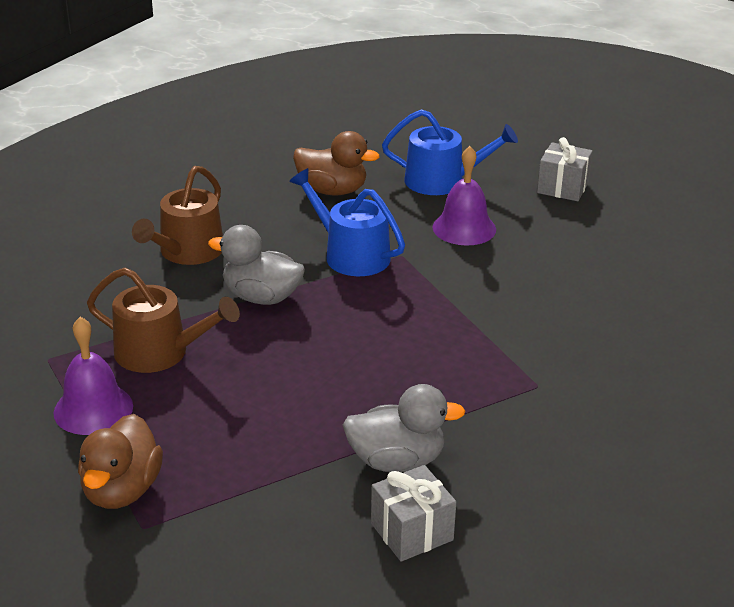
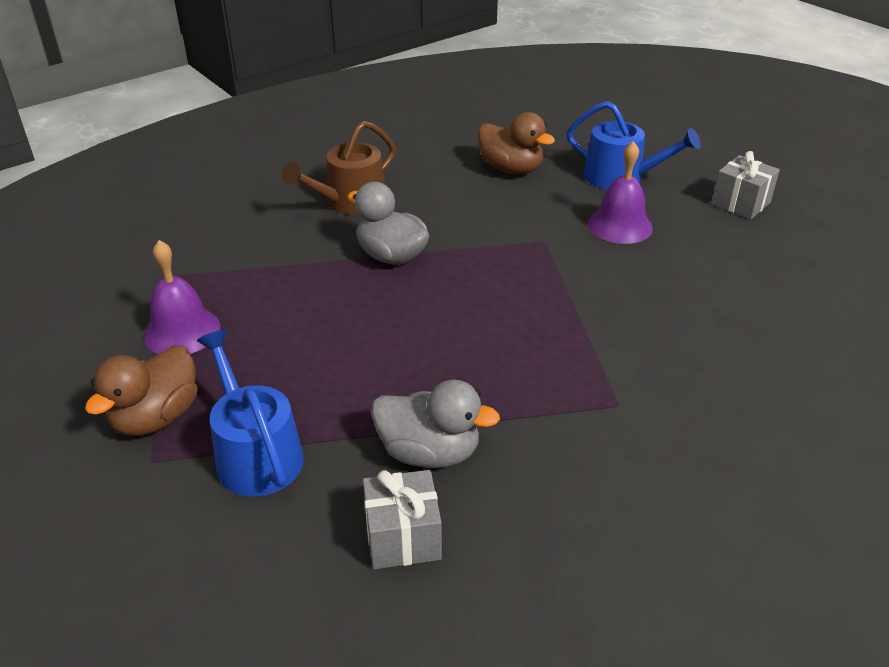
camera: 20 degrees right, 5 degrees up
(160, 352) = (271, 290): brown watering can -> none
(351, 255) = (496, 231): blue watering can -> blue watering can (255, 454)

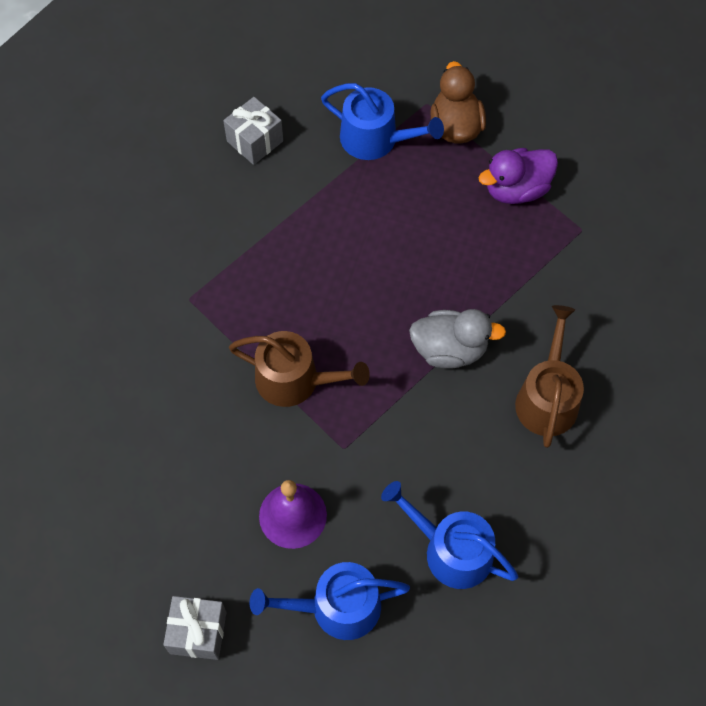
camera: 145 degrees right, 25 degrees up
(182, 331) = (516, 189): purple bell -> purple duck
(429, 452) = (280, 196): grey duck -> none
(511, 169) = (451, 550): brown duck -> blue watering can
(551, 295) = (295, 380): none -> brown watering can

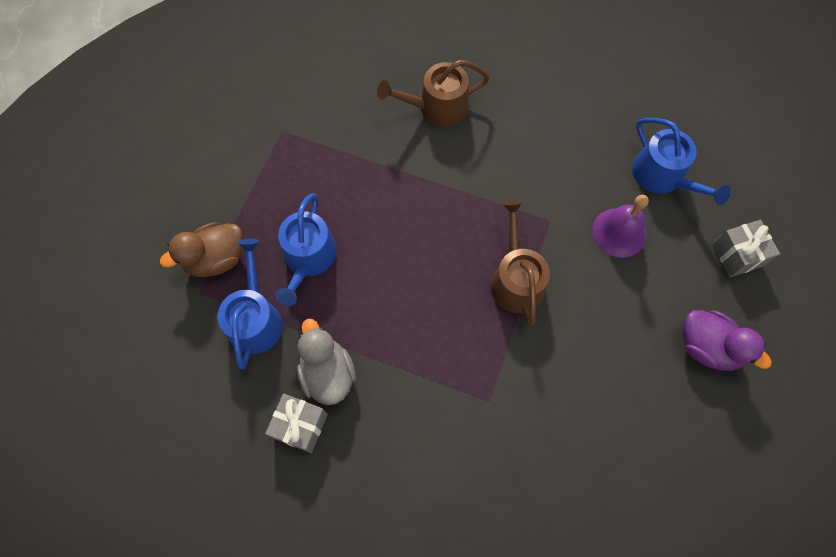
camera: 115 degrees left, 5 degrees up
(449, 349) = (432, 182): grey duck -> grey duck (327, 373)
(451, 550) = (581, 125): blue watering can -> blue watering can (308, 258)
(516, 189) = (263, 189): purple duck -> purple duck (707, 347)

